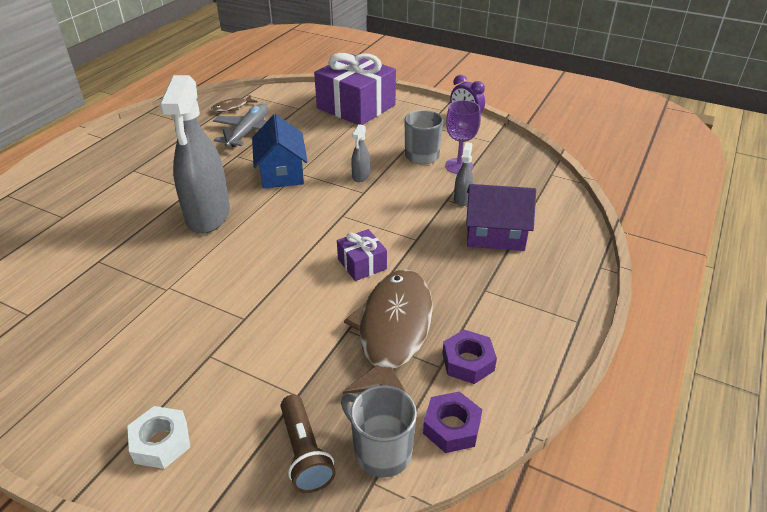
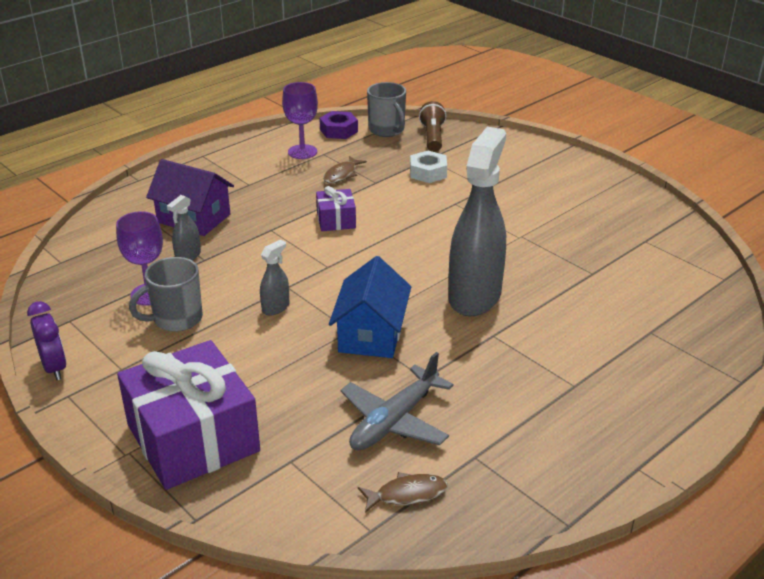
camera: 160 degrees left, 5 degrees down
(161, 442) = (521, 155): white nut -> white nut (428, 172)
(393, 332) = (342, 175): brown fish -> brown fish, size x0.43
(468, 362) = (302, 152): purple nut -> purple goblet

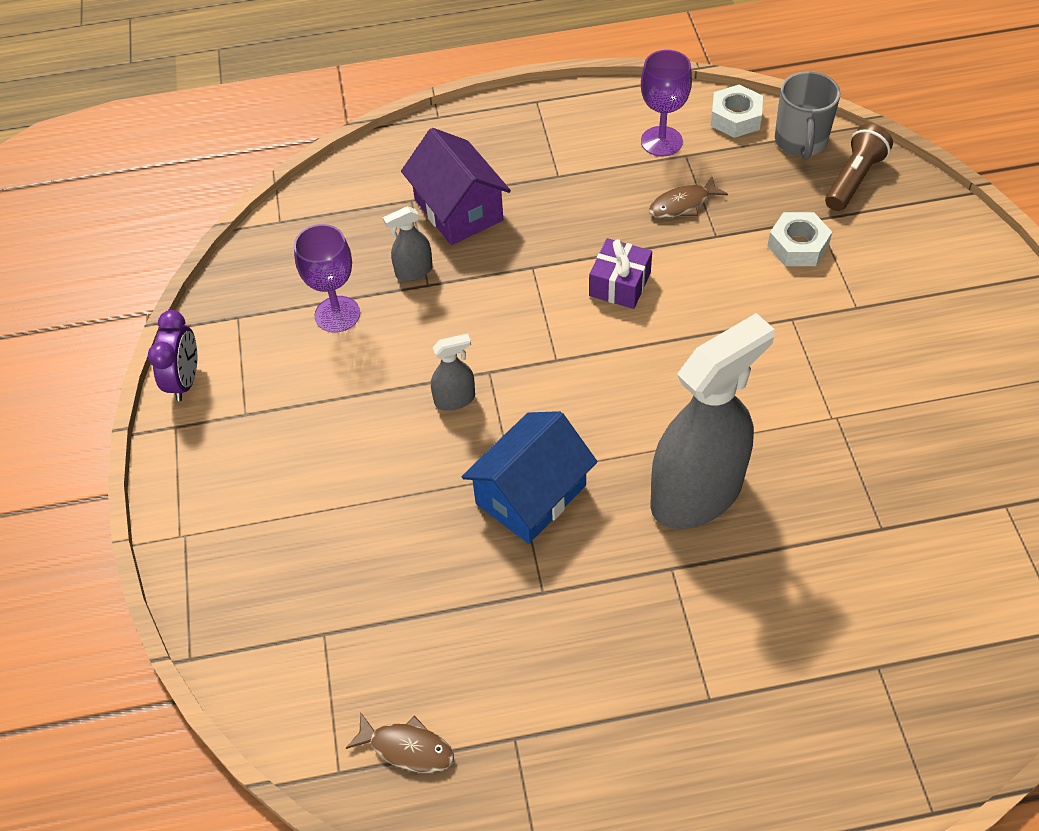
camera: 35 degrees right, 20 degrees up
(176, 319) = (341, 367): grey mug -> none
(193, 438) = (252, 549): purple gift -> none
(339, 130) = (735, 118): purple nut -> white nut
(395, 421) = (466, 638): grey plane -> none

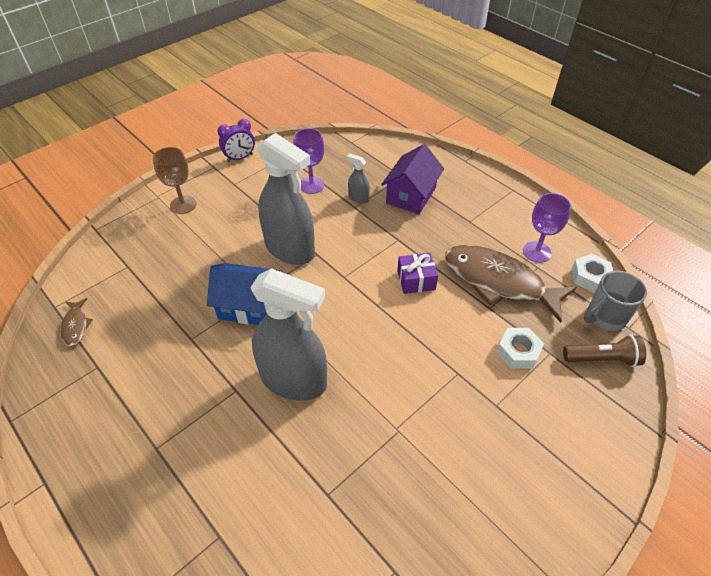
camera: 55 degrees right, 5 degrees down
(237, 504) = (183, 205): none -> brown goblet
(455, 399) = (290, 249): grey spray bottle -> grey spray bottle, size x2.39
(682, 204) = (499, 282): brown fish -> brown fish, size x2.35

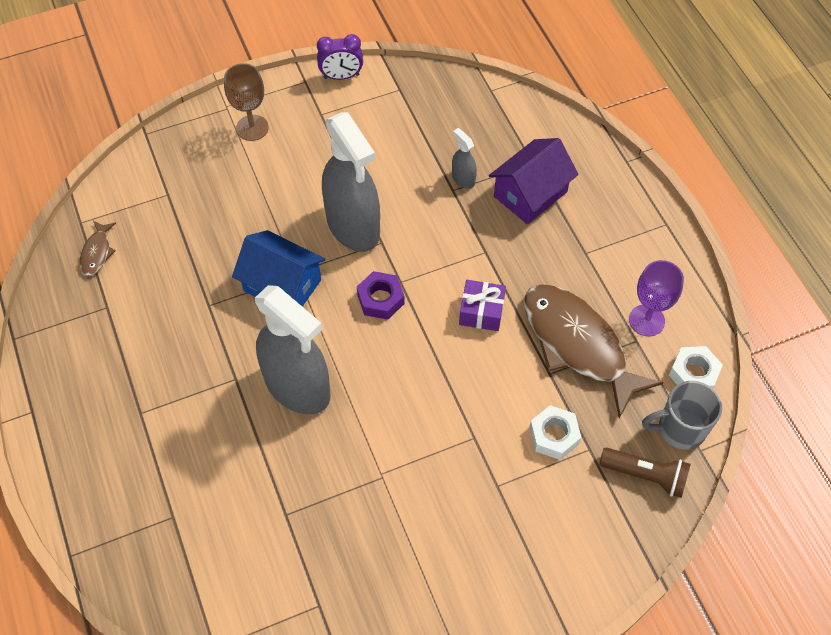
camera: 20 degrees right, 10 degrees up
(311, 185) = (413, 143): purple goblet -> none
(334, 293) = (380, 299): none -> purple nut

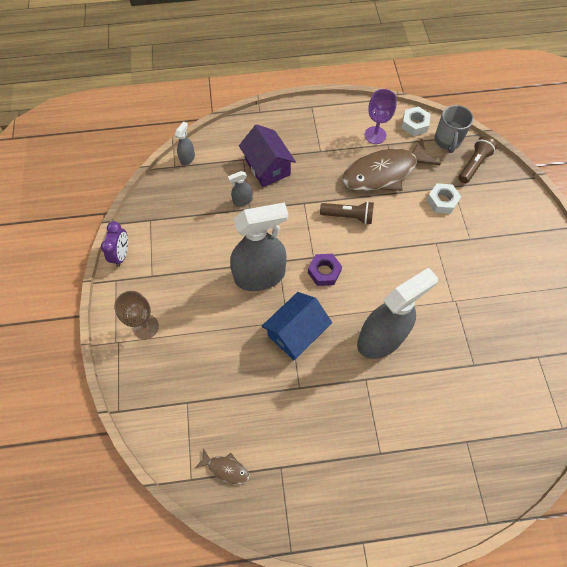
camera: 75 degrees left, 5 degrees up
(481, 312) = (348, 216): purple gift -> brown flashlight
(509, 100) = (187, 158): none -> grey spray bottle

